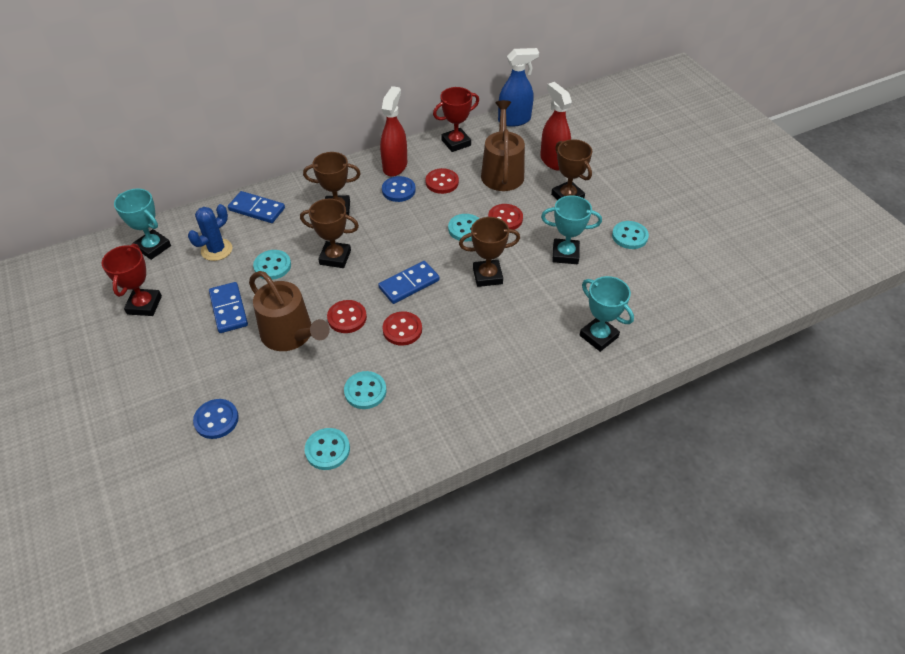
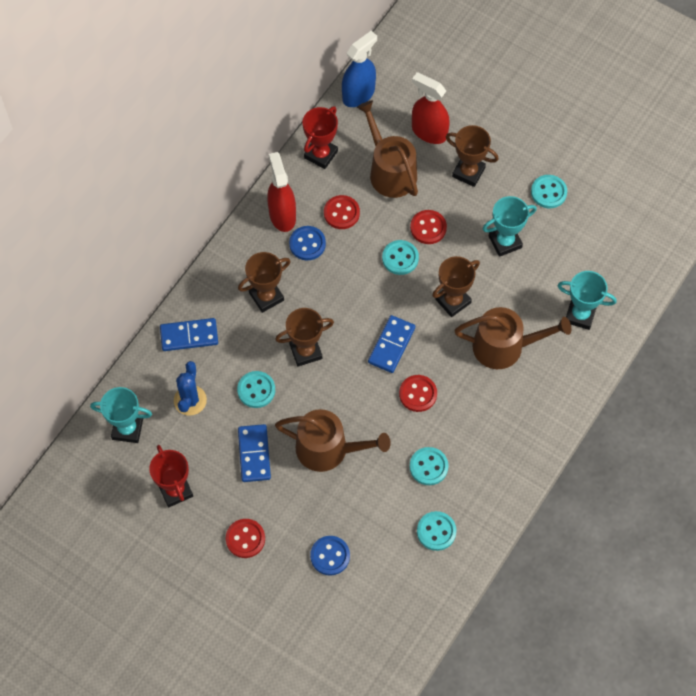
camera: 30 degrees left, 15 degrees up
(228, 309) = (254, 454): blue domino -> blue domino turned 45 degrees clockwise
(347, 318) = (363, 407): red button -> red button (245, 539)
(508, 329) = (504, 346): none -> brown watering can

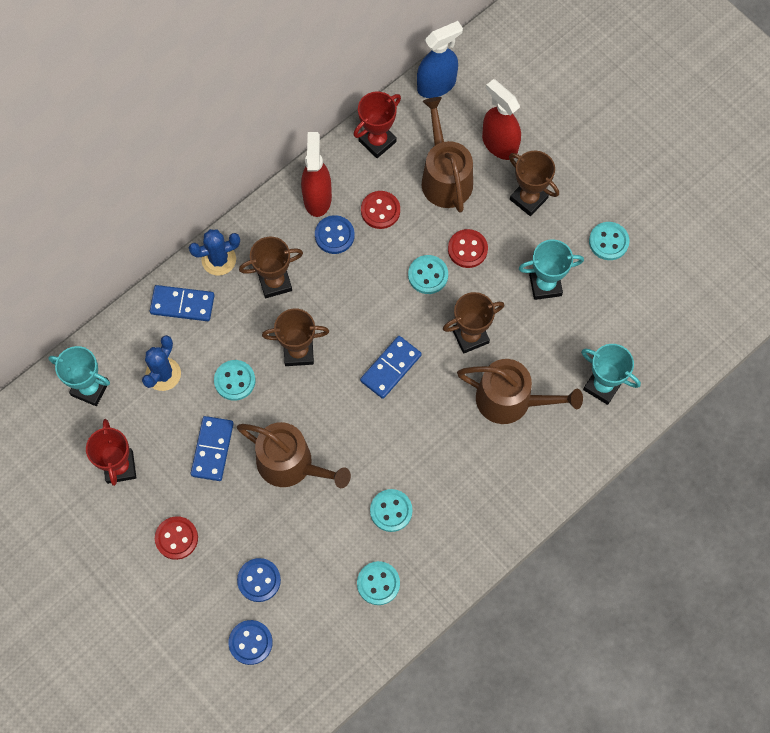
camera: 15 degrees right, 5 degrees up
(210, 289) = (219, 260): none -> blue cactus
(339, 611) = (250, 642): none -> blue button
(418, 394) = (403, 428): red button -> none

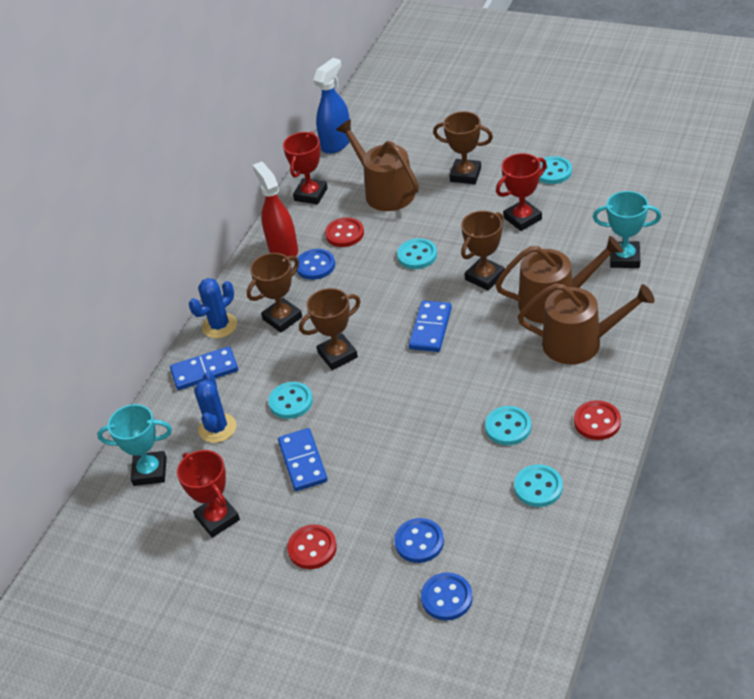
camera: 20 degrees left, 25 degrees down
(291, 464) = (387, 437): brown watering can -> brown watering can (579, 342)
(467, 249) = (438, 225): red button -> red button (597, 422)
(499, 144) = (415, 154): red spray bottle -> none
(545, 285) = (522, 218): turquoise trophy -> red trophy

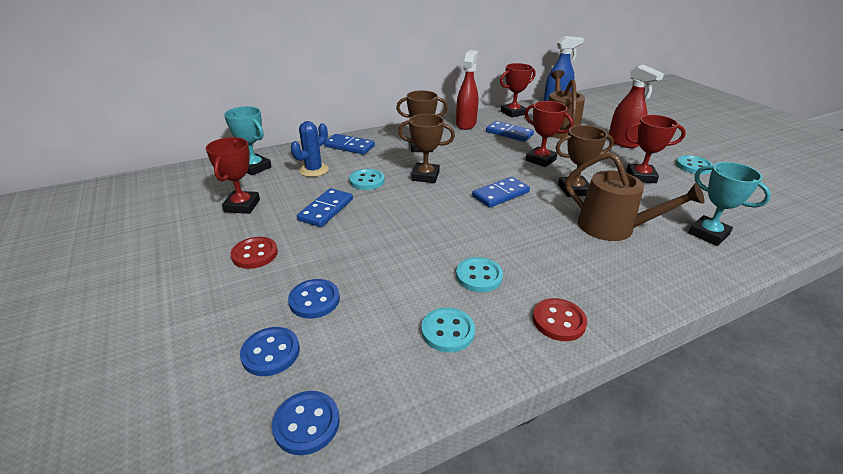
camera: 35 degrees right, 10 degrees down
(219, 326) = (386, 135): blue cactus -> none
(315, 266) = (473, 137): blue button -> blue button (306, 423)
(344, 234) = (509, 133): red button -> blue domino
(417, 255) = (540, 160): turquoise button -> red trophy
(465, 175) = (623, 142): brown trophy -> red spray bottle
(579, 342) = (606, 261): brown watering can -> none

